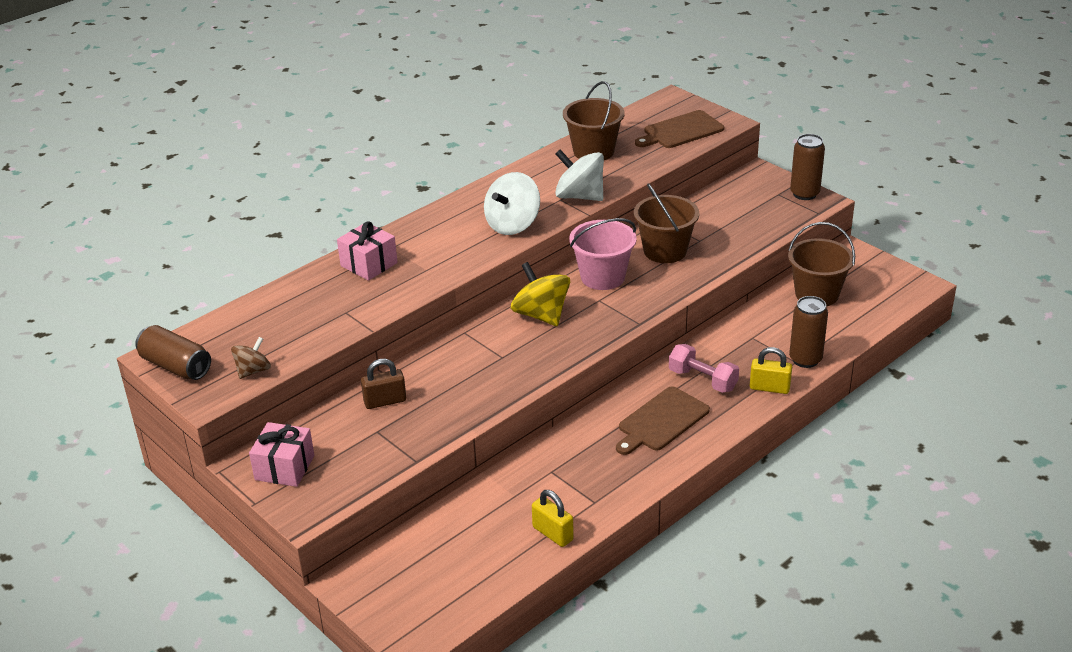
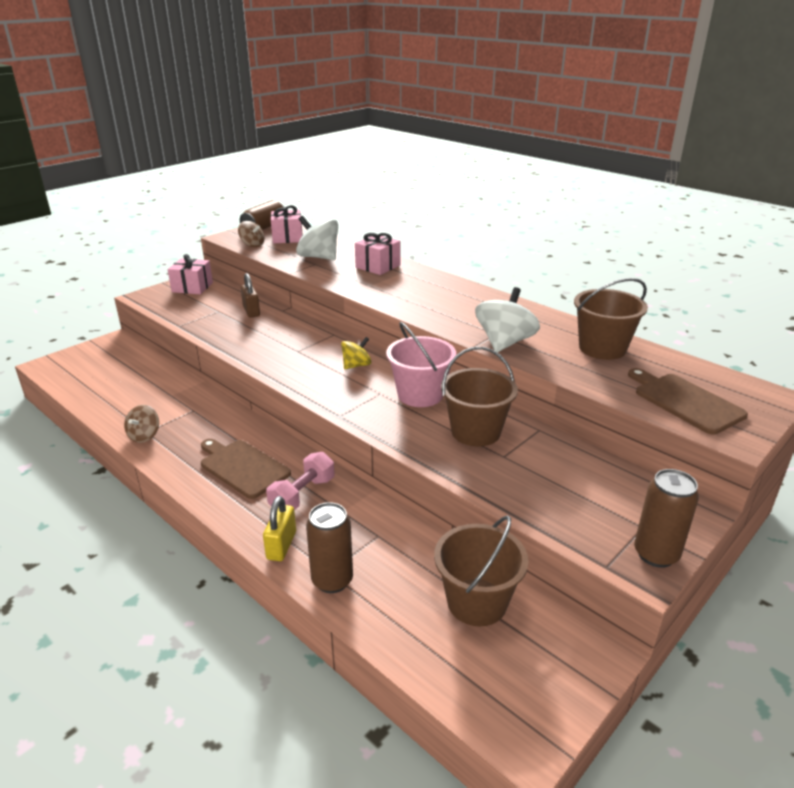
camera: 85 degrees right, 5 degrees down
(233, 341) = (287, 237): none -> pink gift
(512, 225) = (444, 314): white spinning top -> white spinning top (318, 257)
(541, 315) = (356, 365): yellow spinning top -> yellow spinning top, size x0.59
(553, 533) = (119, 413): yellow padlock -> none
(603, 502) = (144, 436): none -> brown spinning top

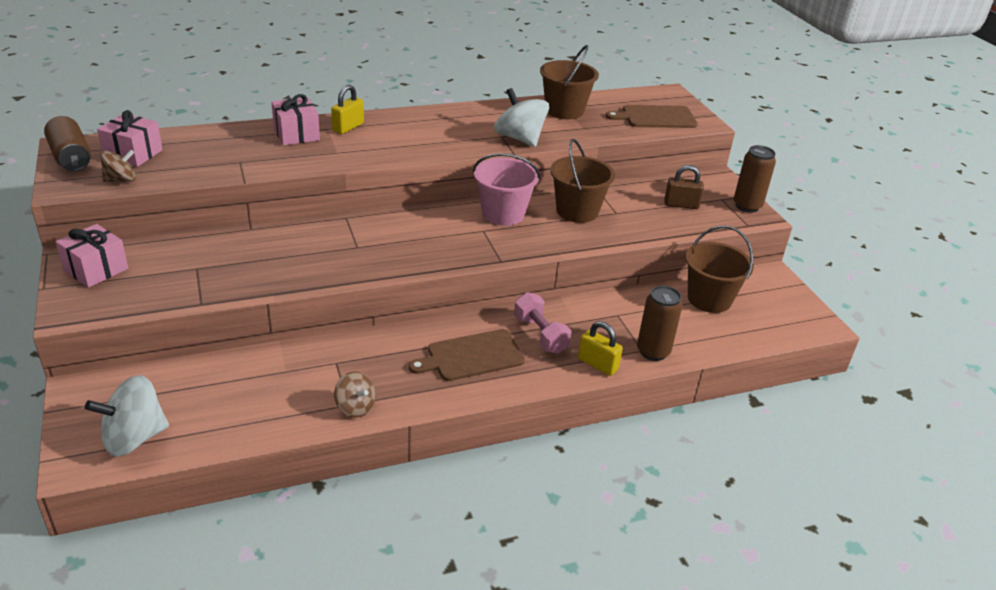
camera: 65 degrees left, 5 degrees up
(251, 311) = (227, 247): brown padlock -> brown padlock (681, 205)
(318, 257) = (224, 155): white spinning top -> white spinning top (134, 438)
(356, 365) = (422, 225): yellow spinning top -> none
(414, 277) = (348, 127): none -> yellow padlock

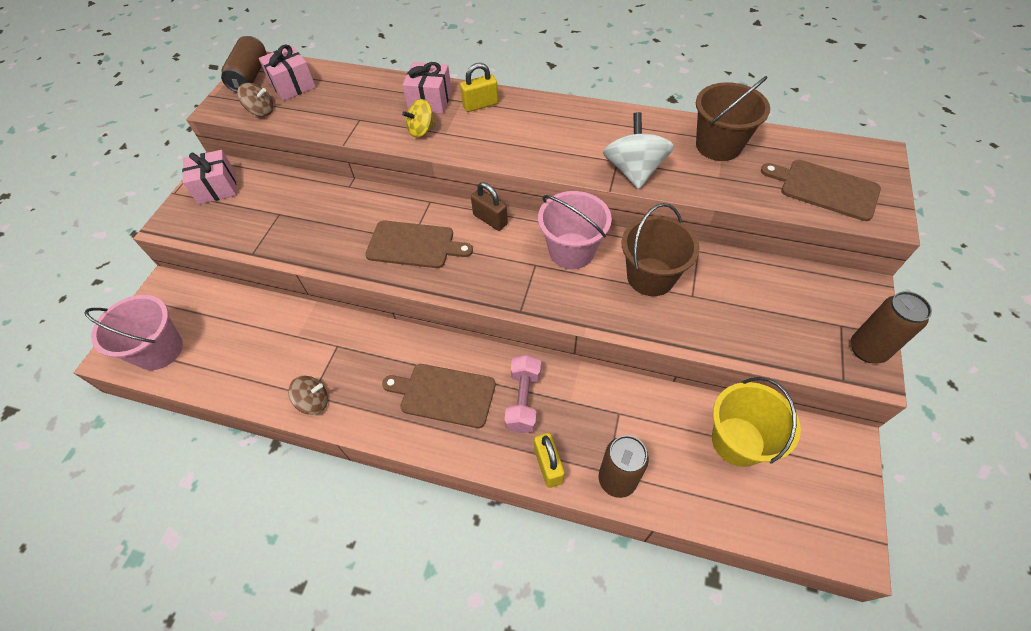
camera: 40 degrees right, 20 degrees up
(134, 438) = (159, 350): white spinning top -> pink bucket
(312, 155) = (421, 130): none -> yellow spinning top
(355, 407) = (314, 401): brown spinning top -> brown spinning top turned 90 degrees counterclockwise
(364, 249) = (414, 245): none -> brown cutting board
(681, 205) = (780, 314): brown padlock -> brown padlock (490, 219)
(709, 299) = (738, 441): brown bucket -> yellow bucket

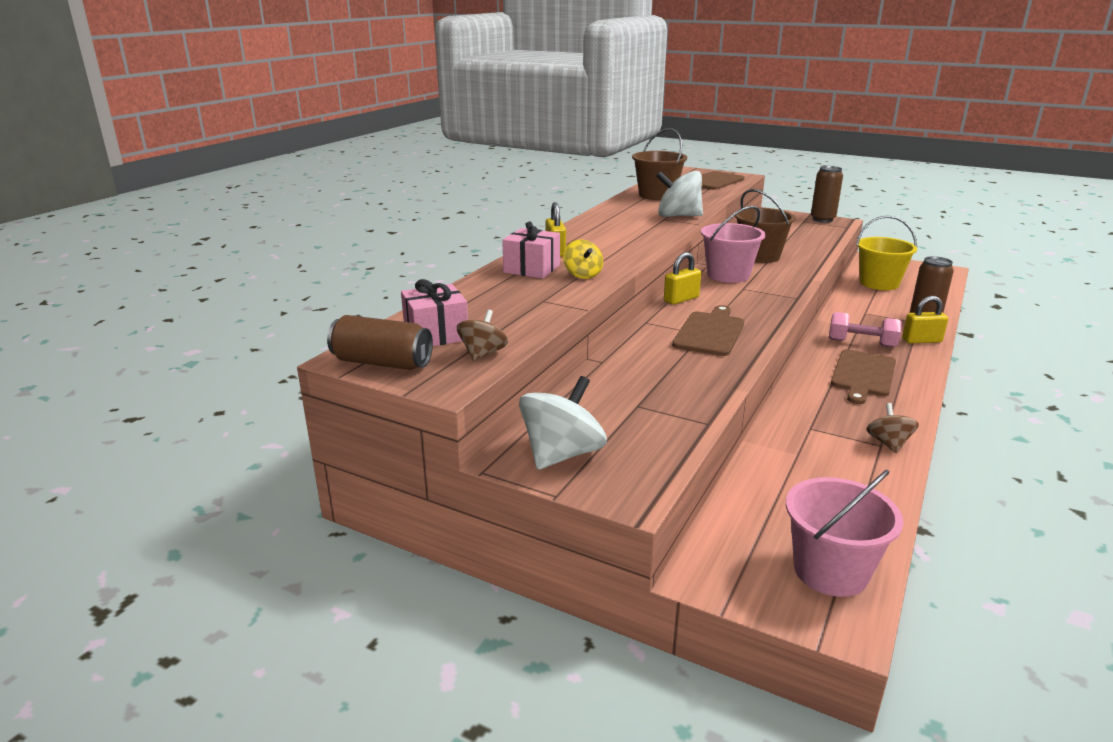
camera: 80 degrees left, 30 degrees down
(217, 188) = (562, 454): pink gift -> white spinning top
(490, 219) = (681, 299): brown padlock -> yellow padlock

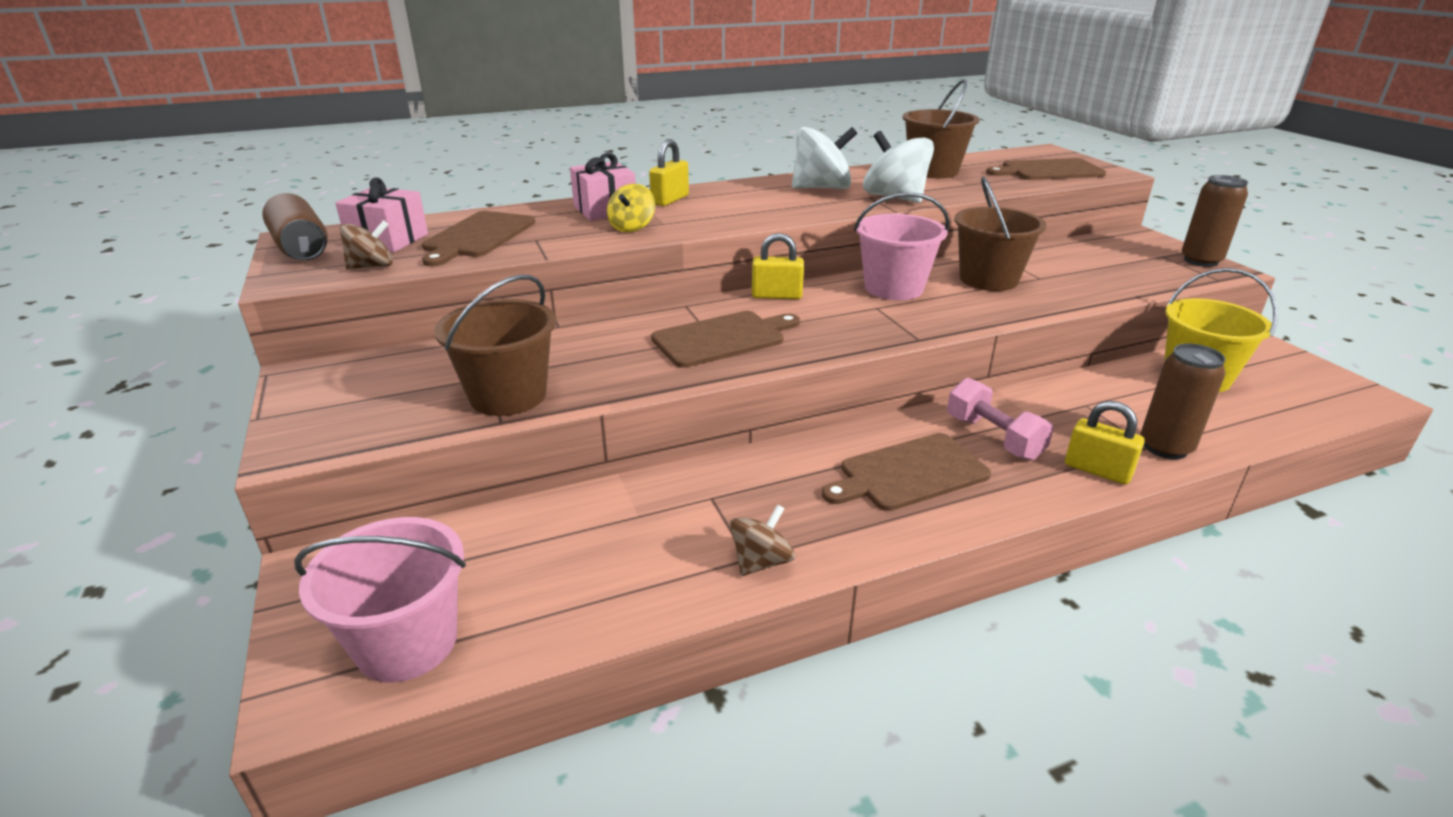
camera: 40 degrees right, 5 degrees up
(497, 311) = (478, 236): none -> brown cutting board
(562, 454) = (339, 388): white spinning top -> white spinning top (822, 188)
(676, 409) = (508, 396): none -> brown bucket

